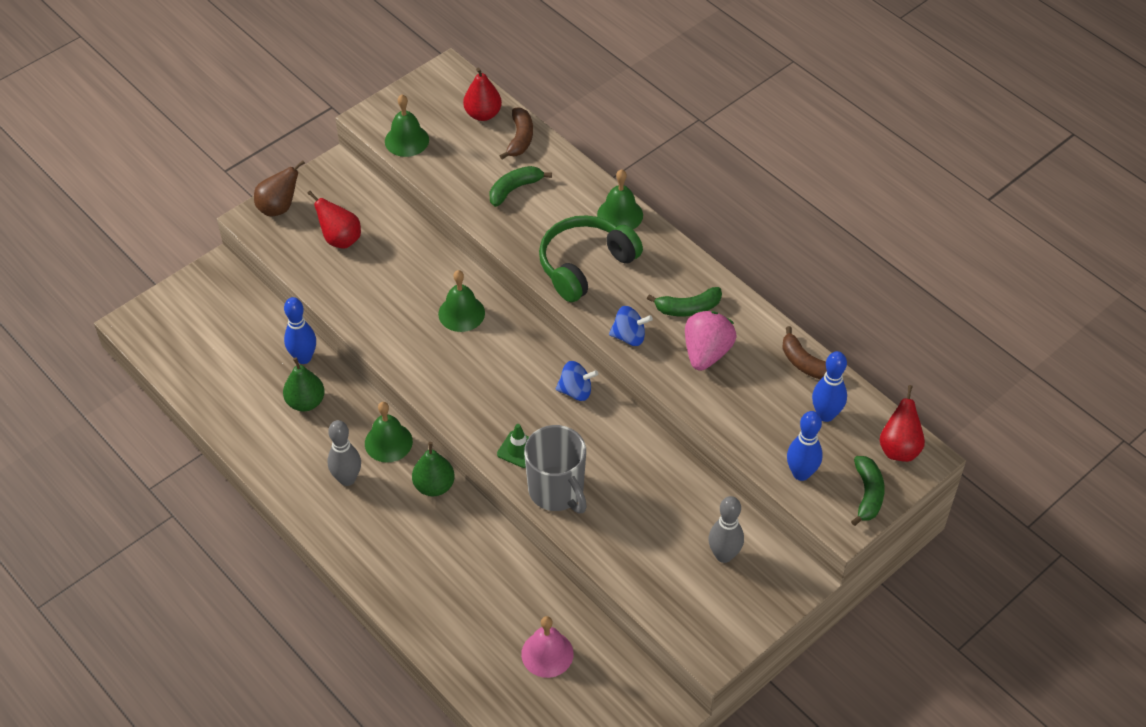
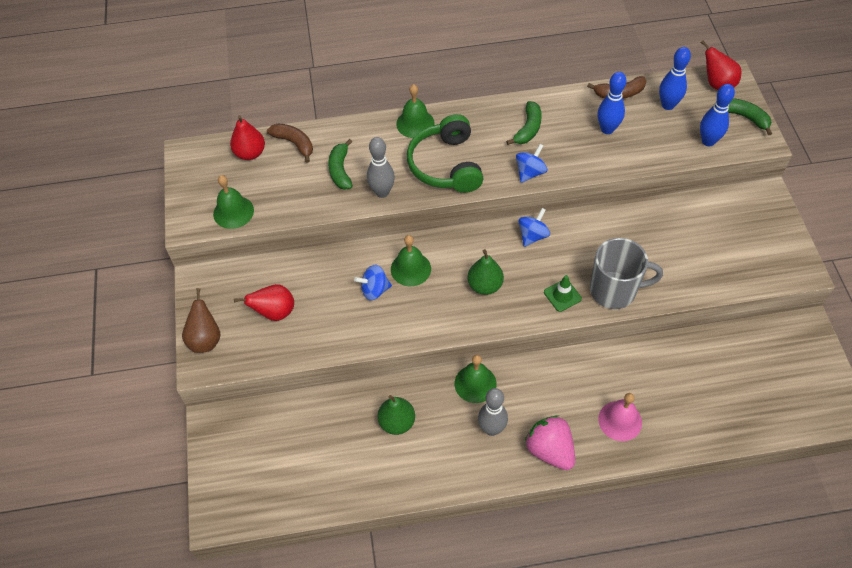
camera: 55 degrees left, 5 degrees up
(303, 358) = (352, 403): blue bowling pin -> blue bowling pin (607, 129)
(417, 298) = (374, 290): none -> blue spinning top
(434, 486) = (536, 373): green pear -> green pear (485, 285)
(547, 654) = (725, 374): pink bell -> pink bell (620, 420)
(706, 353) = (574, 138): pink strawberry -> pink strawberry (550, 450)
(724, 555) = (725, 224): grey bowling pin -> grey bowling pin (382, 192)

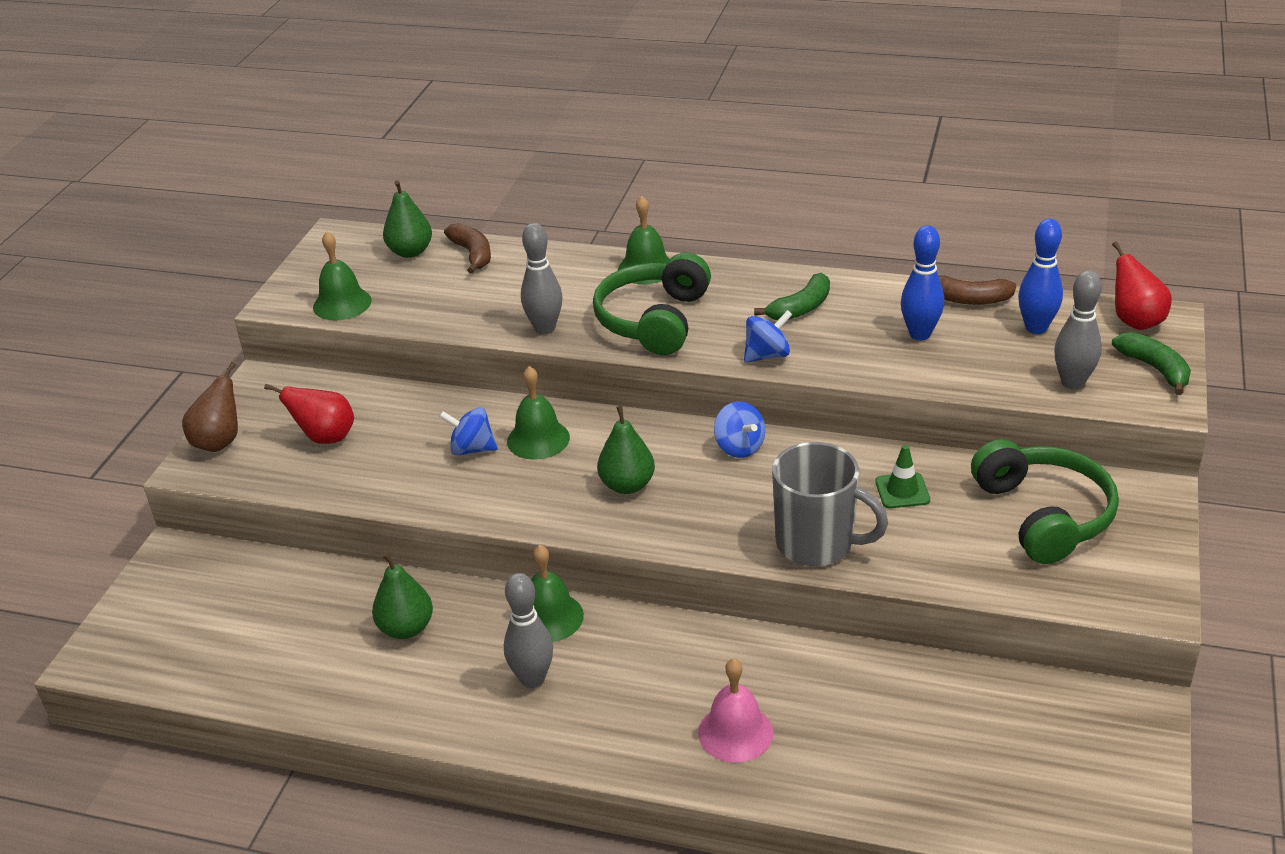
camera: 25 degrees right, 20 degrees down
(250, 153) = (410, 252): red pear -> green pear
(340, 170) = (509, 294): green banana -> none
(532, 235) = (739, 447): blue spinning top -> blue spinning top turned 90 degrees clockwise
(550, 450) = (600, 734): pink strawberry -> none
(562, 295) = (733, 527): green traffic cone -> green traffic cone (902, 491)
(708, 141) = (1072, 383): blue bowling pin -> grey bowling pin
(720, 229) = (1044, 515): none -> green headphones

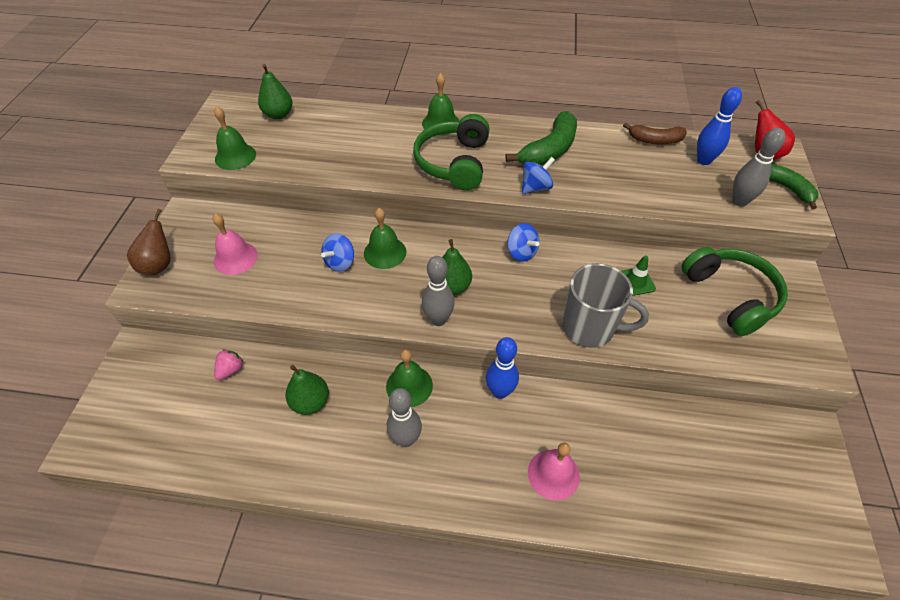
camera: 10 degrees left, 15 degrees up
(300, 584) = (231, 370): none -> pink strawberry
(325, 437) = (235, 258): red pear -> pink bell
(472, 254) = (322, 115): brown banana -> none
(472, 449) = (340, 262): blue spinning top -> blue spinning top turned 60 degrees counterclockwise
(545, 328) = (380, 171): grey bowling pin -> grey bowling pin (438, 319)
(801, 308) = (549, 150): green banana -> green banana, size x1.55
(920, 334) = (631, 167): blue bowling pin -> blue bowling pin (500, 391)

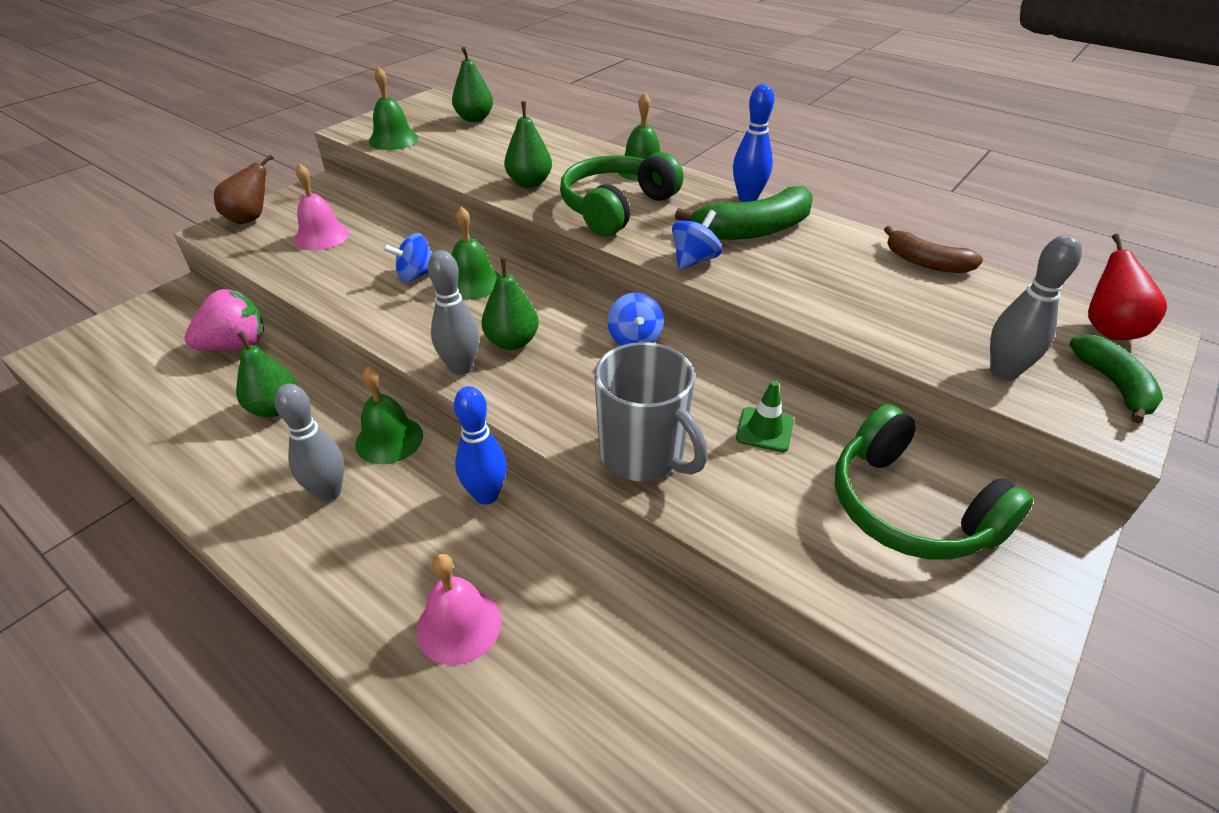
camera: 30 degrees right, 10 degrees down
(231, 370) = (236, 345): pink strawberry -> pink strawberry, size x1.87
(378, 162) = (529, 183): none -> green pear
(535, 187) = (694, 260): blue spinning top -> blue spinning top turned 45 degrees counterclockwise
(704, 160) = (986, 306): blue bowling pin -> blue bowling pin (747, 198)
(731, 296) = (909, 508): green headphones -> green headphones turned 135 degrees clockwise

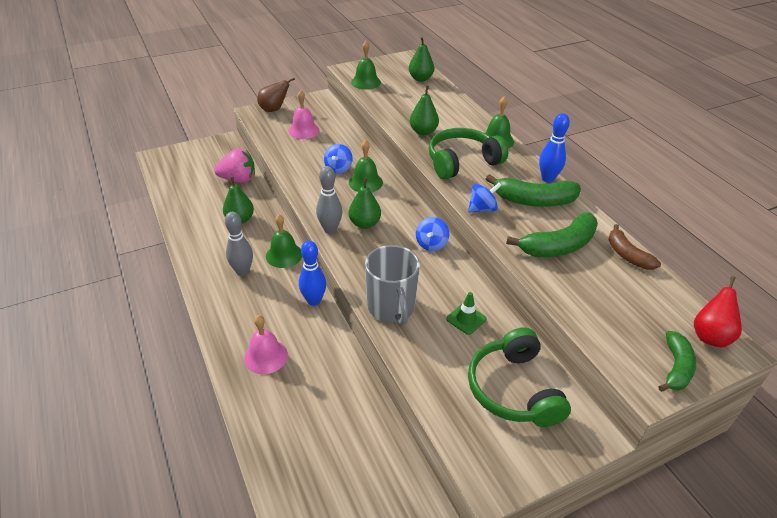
camera: 25 degrees right, 0 degrees up
(416, 275) = (338, 169): blue spinning top -> blue spinning top turned 75 degrees counterclockwise
(835, 278) = (559, 246): none -> green banana
(1003, 372) = (611, 335): grey bowling pin -> none

